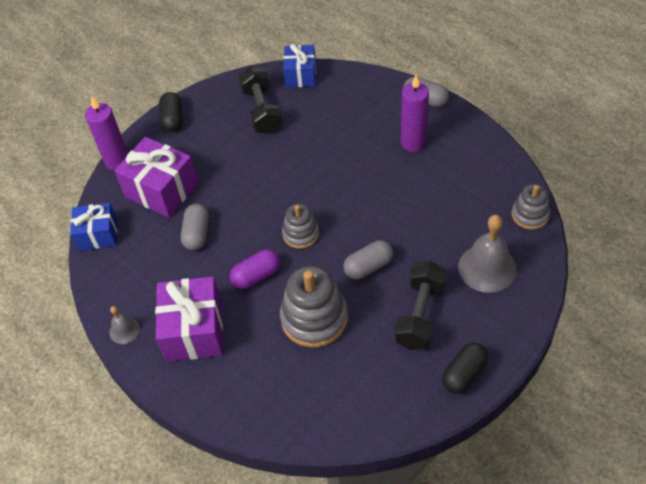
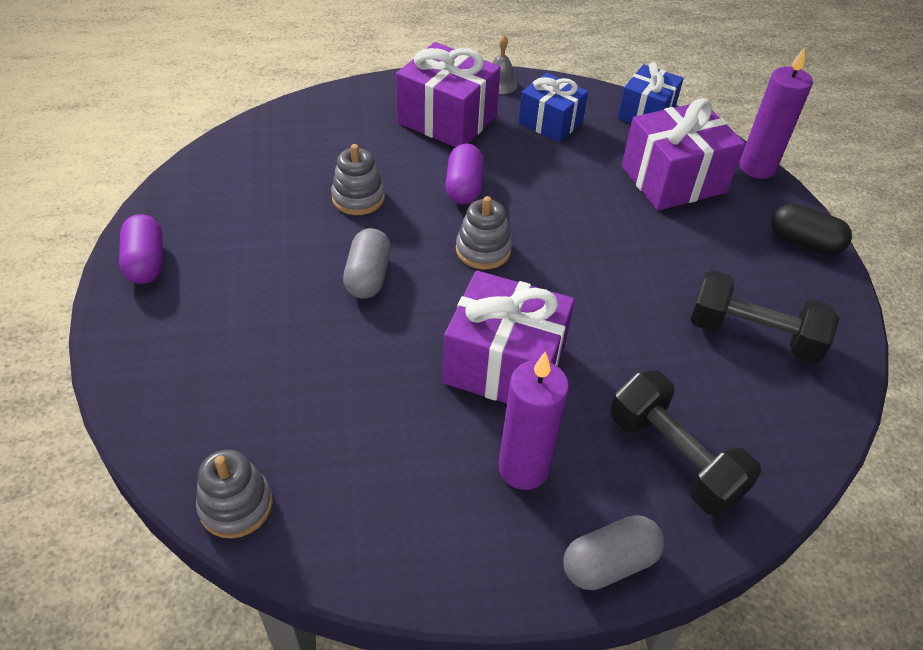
camera: 120 degrees right, 5 degrees down
(197, 234) = (574, 175): grey capsule -> none
(301, 75) = (810, 428): blue gift -> blue gift (550, 123)
(314, 318) = (358, 198): grey stacking toy -> grey stacking toy, size x0.59
(367, 179) = (504, 364): none -> purple gift
(420, 315) = (254, 276): black dumbbell -> black dumbbell (674, 457)
(464, 374) = (146, 262): black capsule -> purple capsule
(487, 268) = (227, 383): grey bell -> none

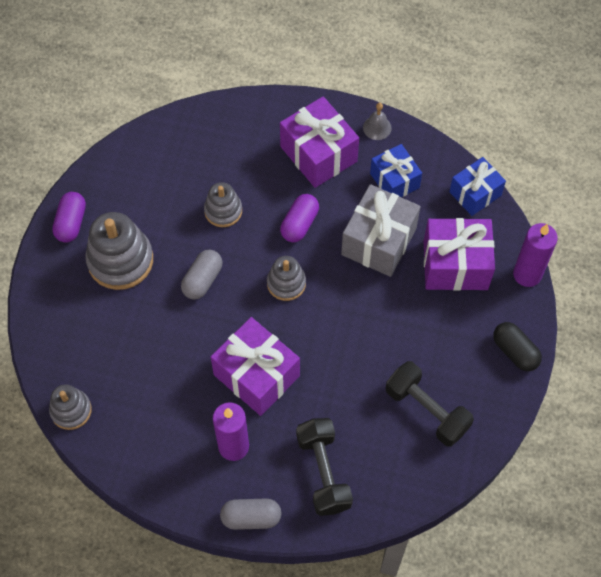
camera: 25 degrees right, 15 degrees up
(238, 286) = (120, 260): none -> grey stacking toy
(570, 180) = (378, 241): none -> grey gift

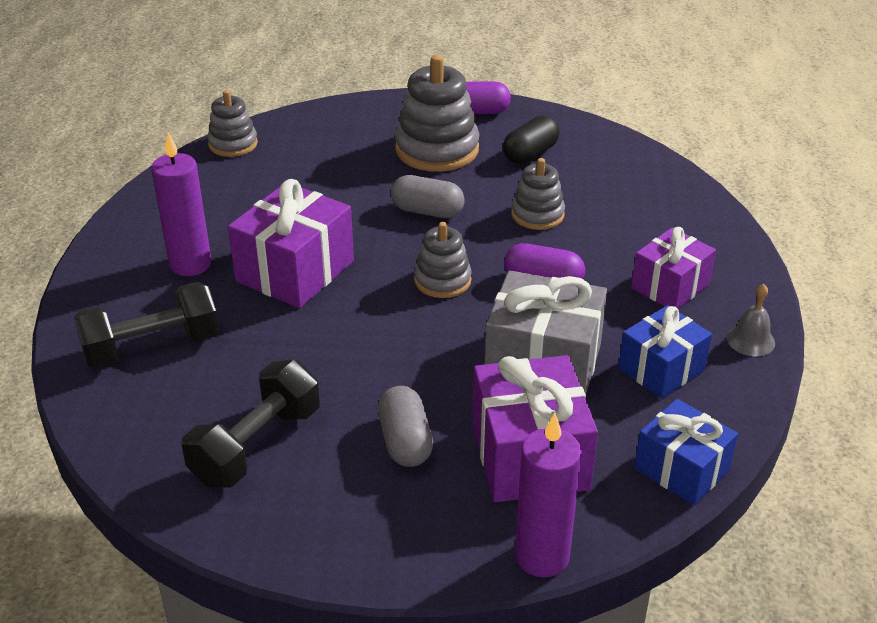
camera: 80 degrees right, 25 degrees down
(251, 517) = (89, 290): grey capsule -> grey capsule (405, 441)
(318, 154) = (670, 286): purple gift -> purple gift, size x0.65
(515, 351) = (379, 550): black capsule -> black capsule (530, 154)

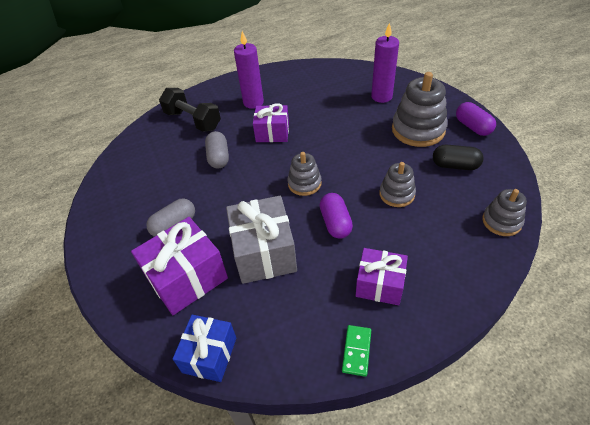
camera: 65 degrees right, 10 degrees up
(233, 144) = (351, 69): grey stacking toy -> grey stacking toy (501, 221)
(256, 445) = (148, 179): black dumbbell -> none
(295, 271) = (272, 133): purple gift -> purple gift, size x0.65
(427, 211) = (358, 152): grey capsule -> grey capsule (218, 157)
(542, 556) = (116, 313): purple candle -> purple candle (381, 96)
(661, 369) = (294, 310): blue gift -> none
(750, 340) = (356, 351): grey bell -> green domino

